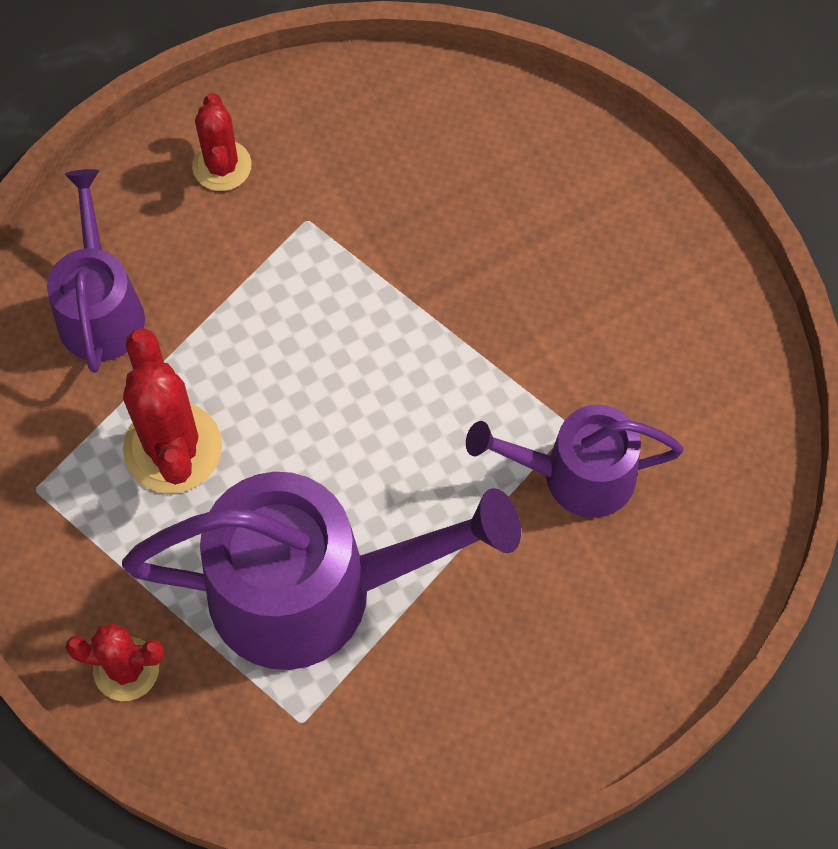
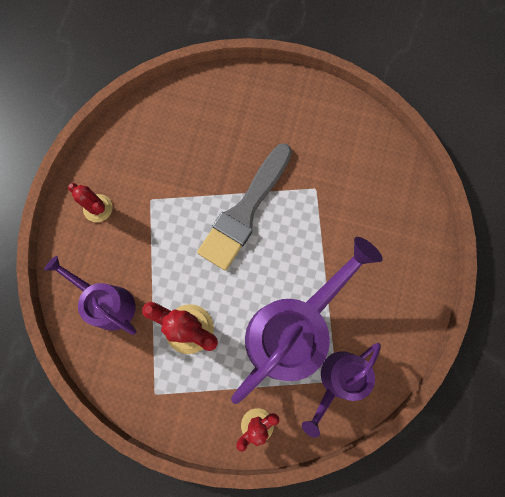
camera: 45 degrees left, 10 degrees up
(427, 360) = (245, 211): none -> grey brush
(576, 475) = (335, 203): purple watering can -> purple watering can (338, 380)

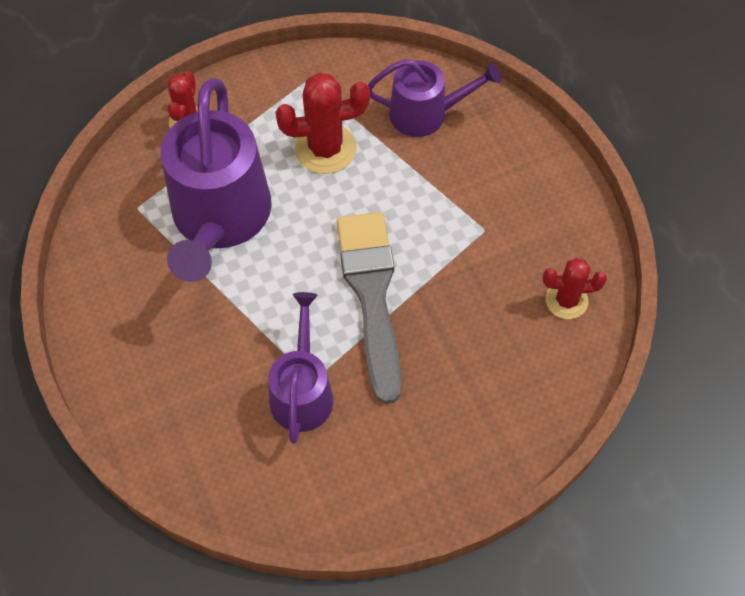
camera: 140 degrees right, 15 degrees down
(98, 208) = (528, 182): red cactus -> red cactus (566, 300)
(338, 380) = (135, 210): purple watering can -> purple watering can (302, 392)

